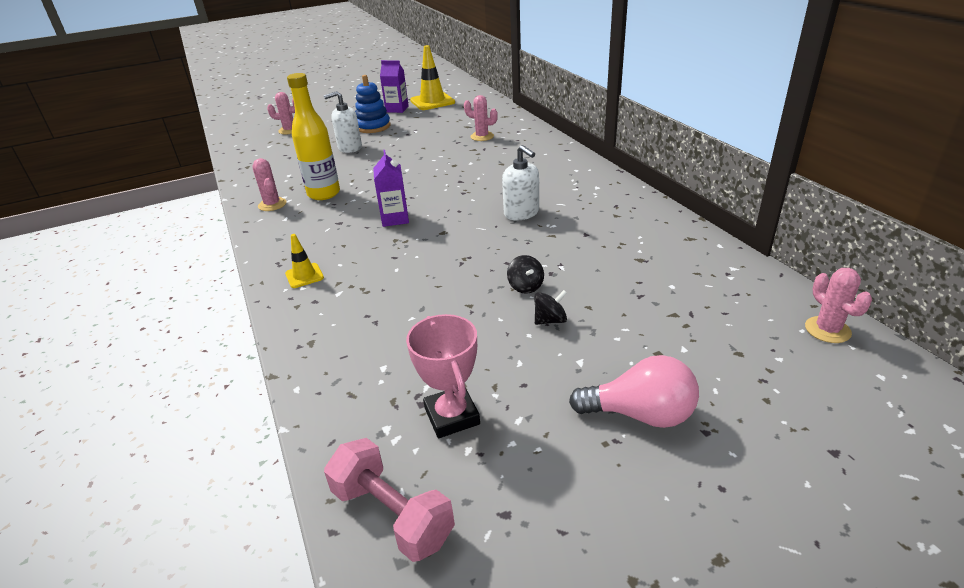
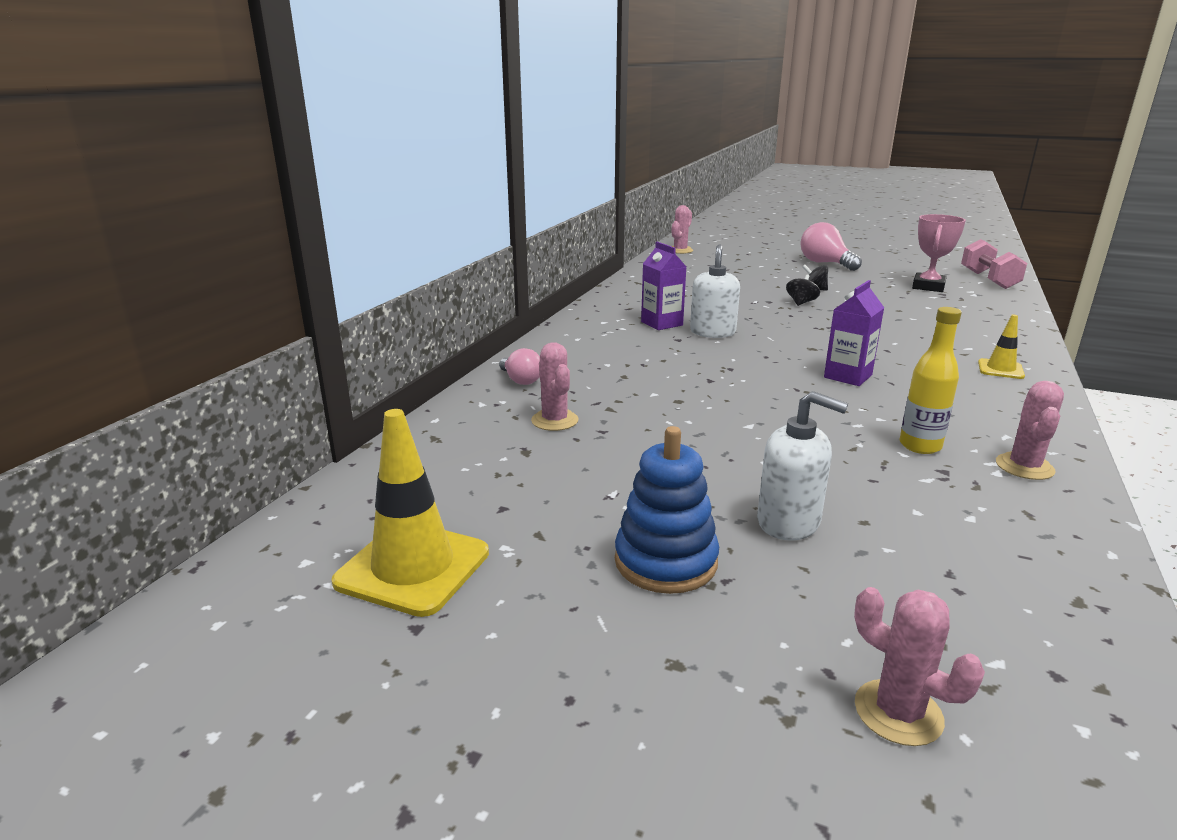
camera: 135 degrees left, 10 degrees down
(324, 194) = (920, 446): yellow bottle -> yellow bottle, size x0.66
(397, 109) = (521, 596): purple carton -> purple carton (661, 323)
(536, 141) = (521, 380): none -> pink light bulb

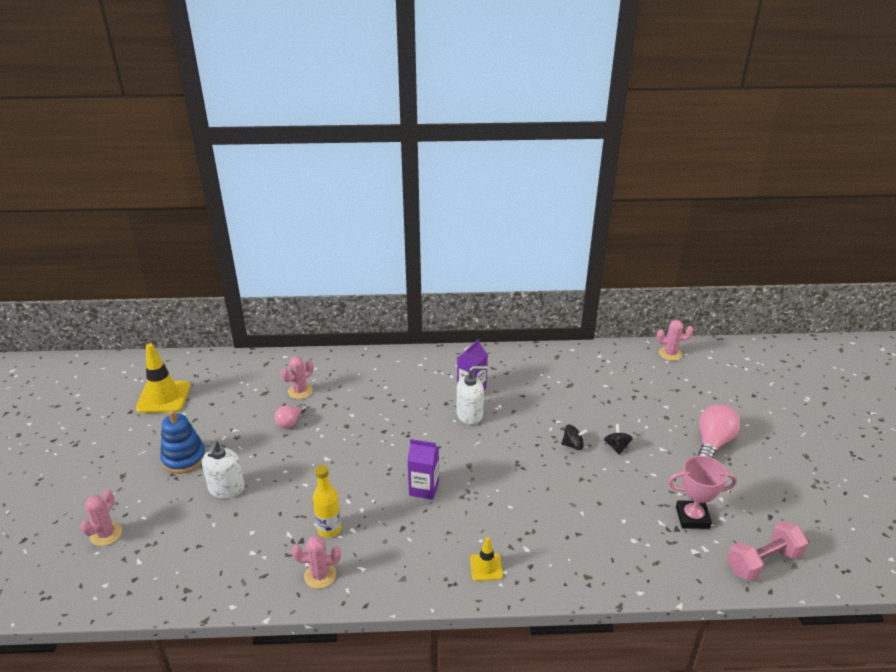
camera: 65 degrees right, 10 degrees up
(521, 380) = (344, 365): pink light bulb -> pink light bulb (290, 422)

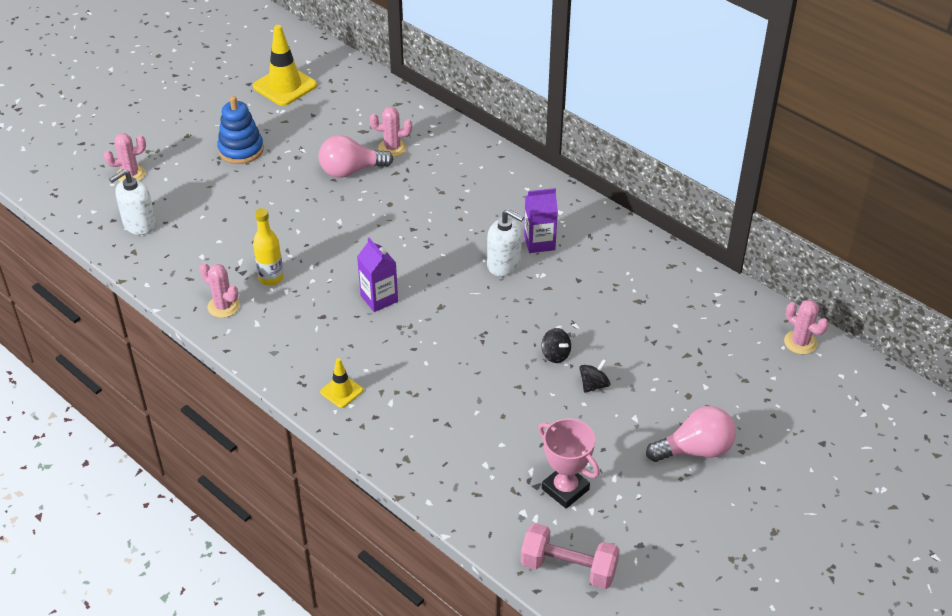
camera: 45 degrees right, 10 degrees up
(226, 489) = (241, 195): white soap dispenser -> white soap dispenser (139, 224)
(290, 422) = (351, 171): pink light bulb -> pink light bulb, size x1.69

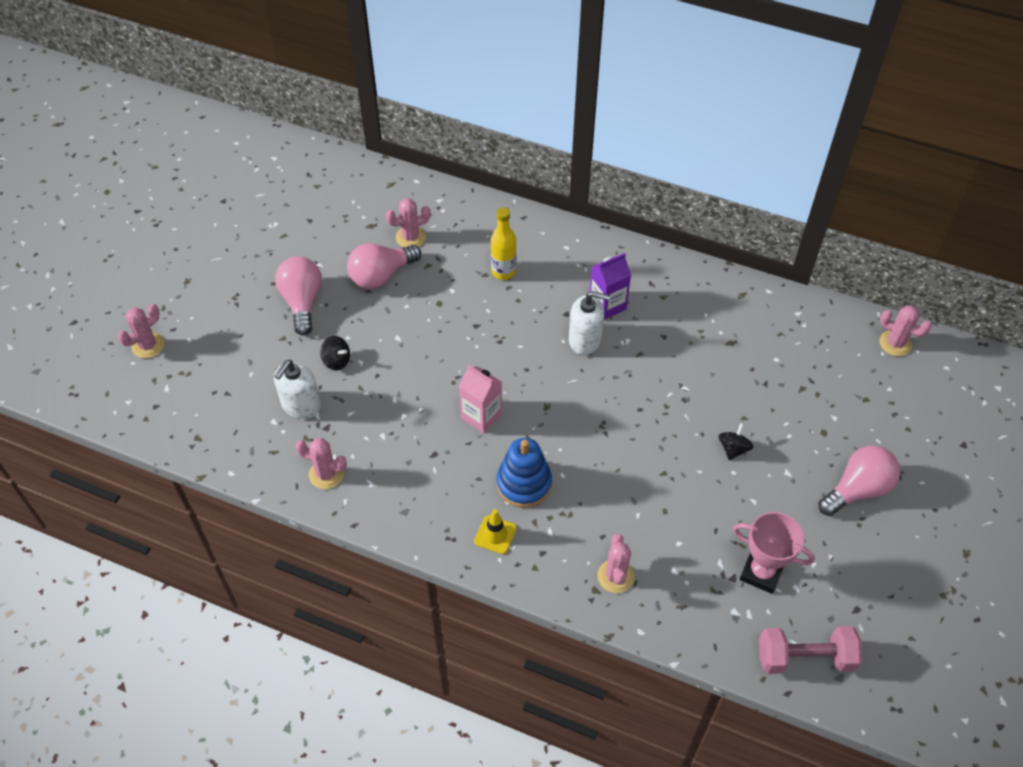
camera: 20 degrees left, 10 degrees up
(139, 224) = (187, 403): white soap dispenser -> white soap dispenser (301, 405)
(241, 150) = (254, 282): blue stacking toy -> blue stacking toy (524, 483)
(271, 278) = (359, 425): yellow bottle -> yellow bottle (503, 271)
(273, 174) = (302, 302): none -> pink light bulb
(285, 86) = (263, 193): yellow traffic cone -> none
(379, 298) = (481, 416): purple carton -> pink carton
(430, 453) = (615, 576): none -> pink cactus
(555, 354) = (682, 426): black spinning top -> black spinning top (336, 361)

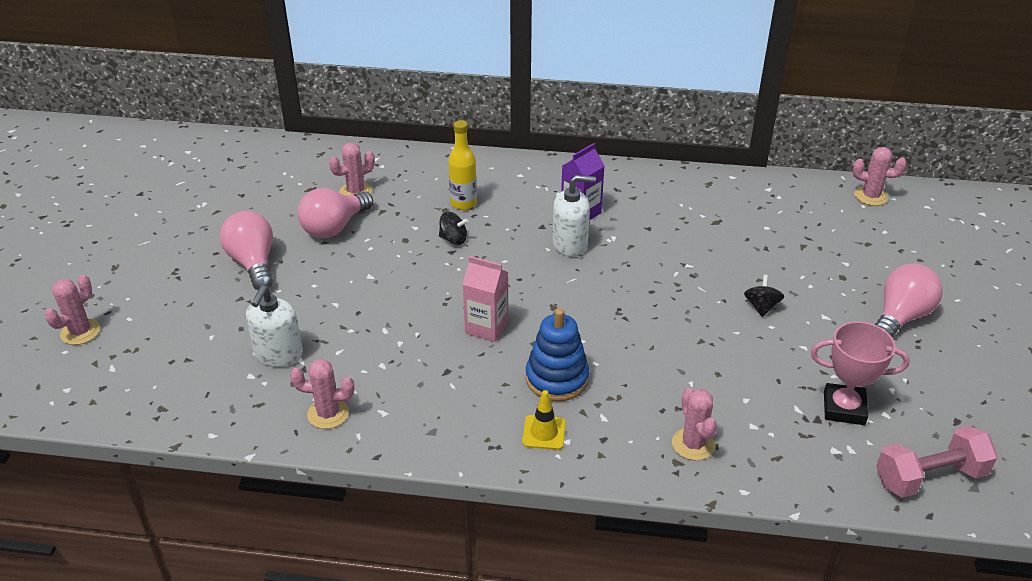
camera: 15 degrees left, 15 degrees down
(336, 361) = (308, 307): black spinning top -> black spinning top (453, 239)

